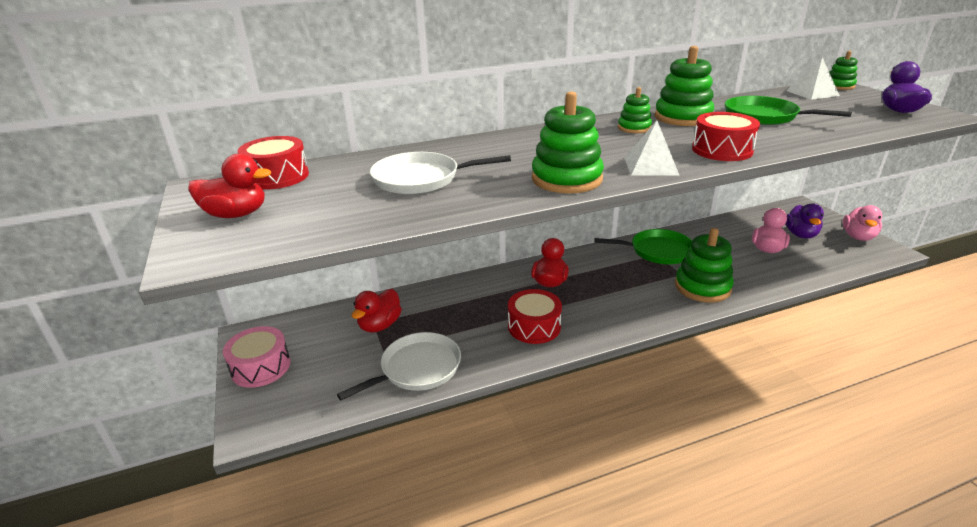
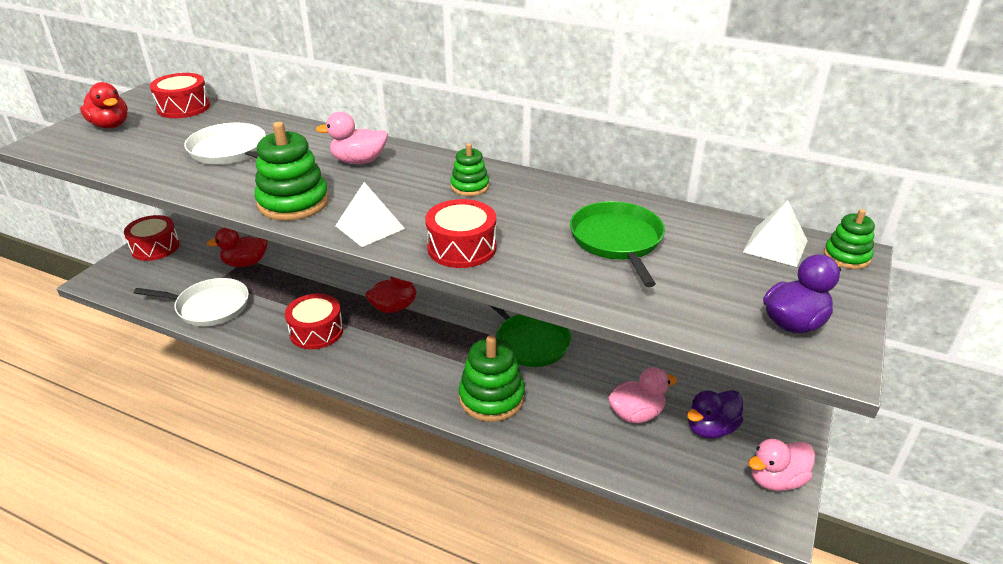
camera: 45 degrees right, 5 degrees up
(261, 367) = (155, 247): pink drum -> red drum
(532, 145) = (359, 161): none -> pink duck
(682, 117) = (541, 199): green stacking toy -> none

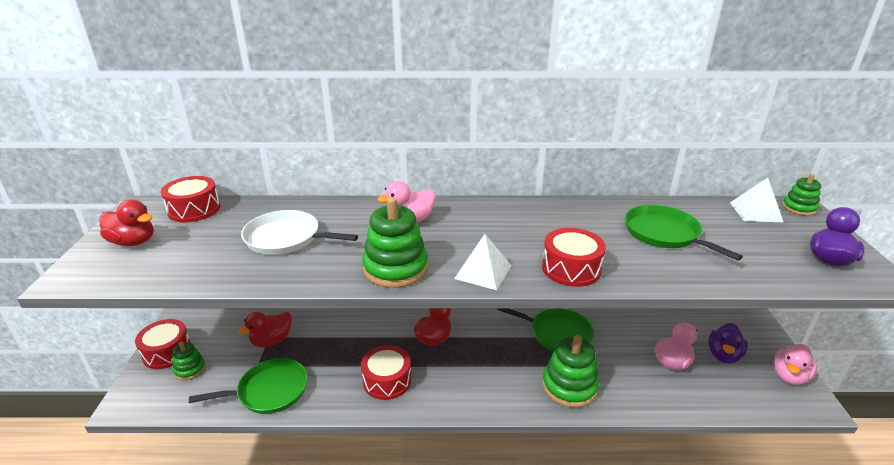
camera: 25 degrees left, 5 degrees down
(209, 306) = (269, 391): white pan -> green pan
(469, 187) = (519, 220): green stacking toy -> green stacking toy (190, 369)

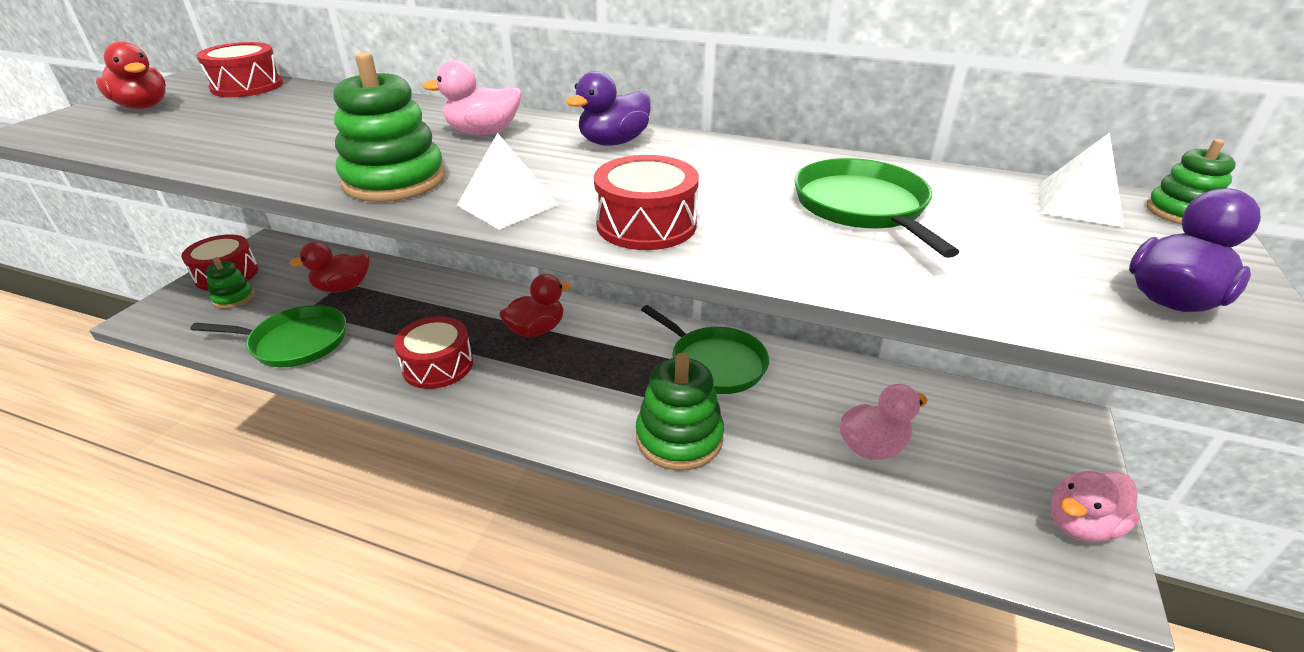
camera: 20 degrees right, 5 degrees up
(286, 238) = (307, 128): white pan -> none
(723, 355) = (973, 460): purple duck -> purple duck (614, 142)

